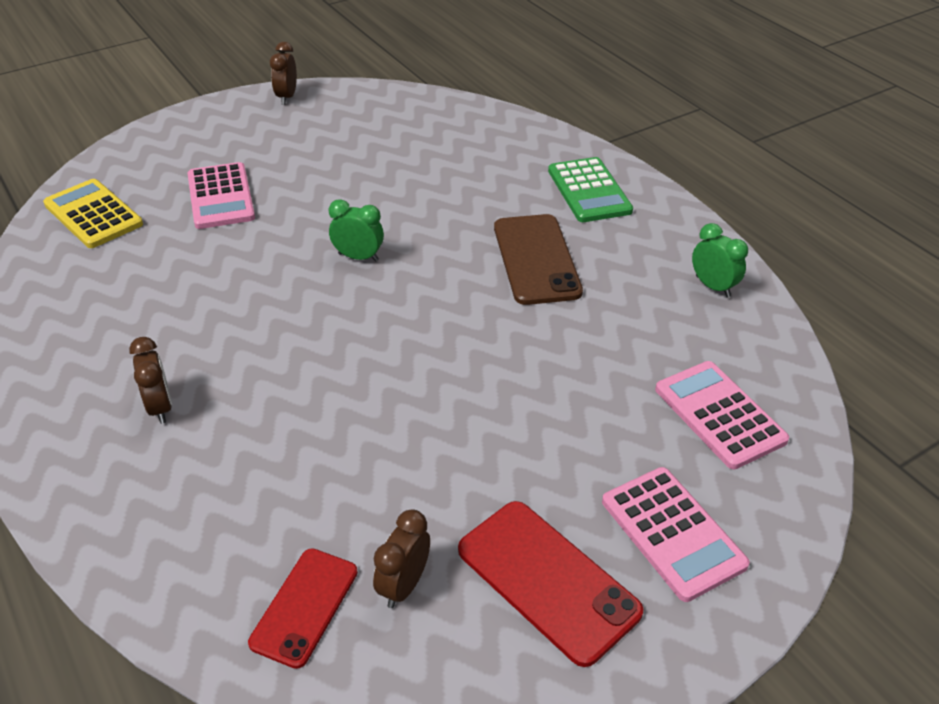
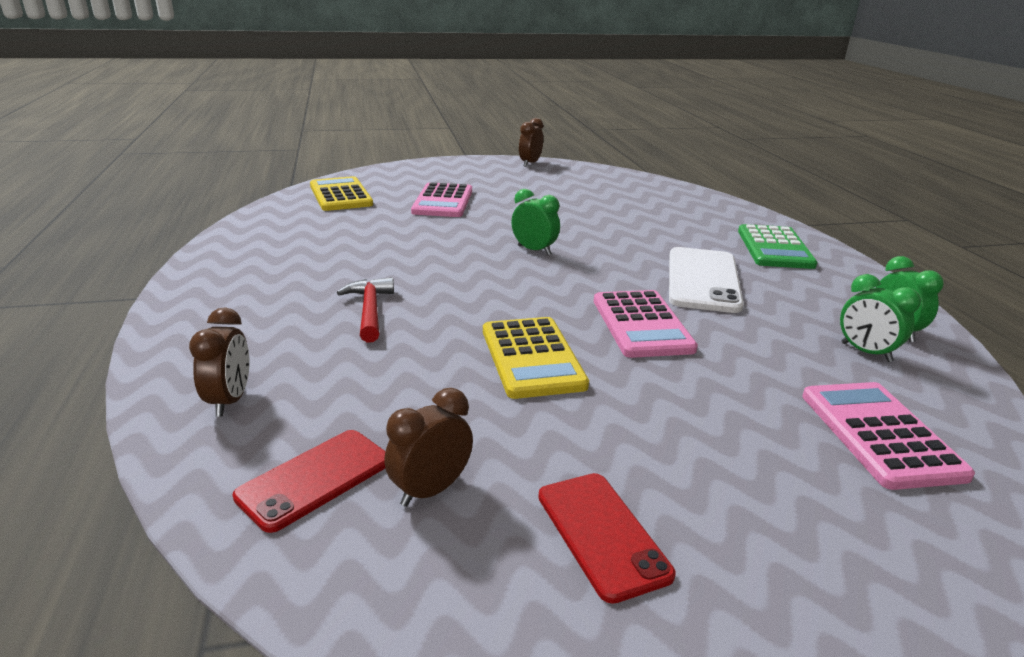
camera: 20 degrees right, 15 degrees down
(160, 407) = (300, 304): brown clock -> brown clock (230, 401)
(237, 395) = (370, 310): none -> red hammer
(421, 413) = (532, 358): none -> yellow calculator
(536, 259) = (703, 280): brown phone -> white phone
(547, 580) = (602, 534): red phone -> red phone, size x0.66
(673, 533) = (786, 531): pink calculator -> pink calculator (642, 324)
(694, 321) = (866, 352): none -> green clock

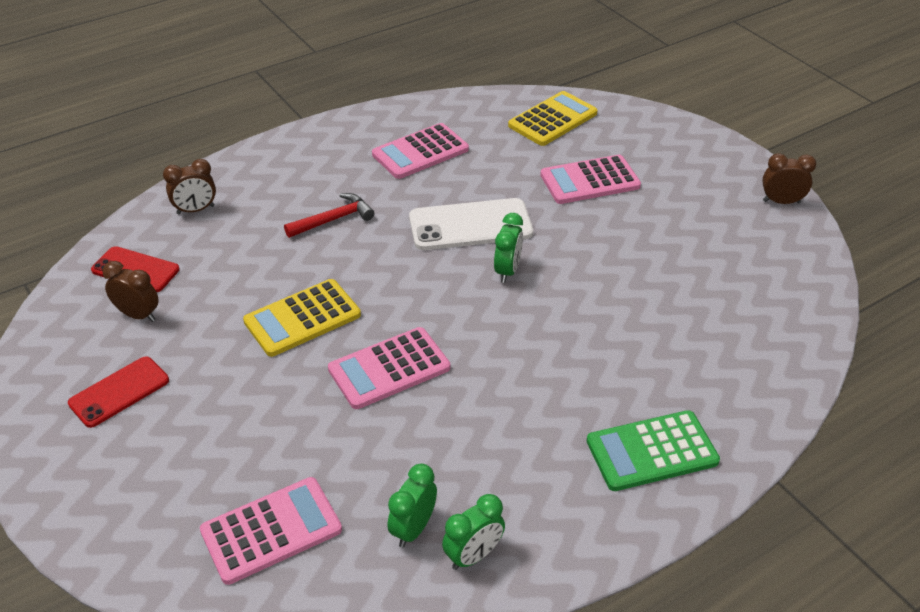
camera: 70 degrees right, 15 degrees up
(310, 249) = (420, 152): none -> pink calculator
(703, 280) = (513, 398): white phone -> white phone (470, 225)

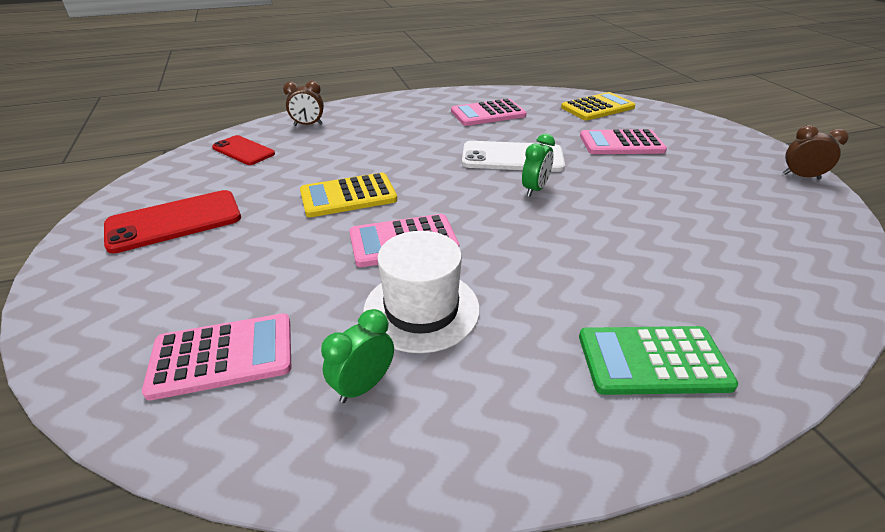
camera: 15 degrees right, 5 degrees down
(119, 392) = (174, 221): red phone -> red phone, size x1.52
(138, 315) = (226, 176): brown clock -> none
(333, 219) = (405, 141): red hammer -> none
(437, 444) = (421, 309): none -> white hat
(473, 555) = (417, 431): green clock -> none

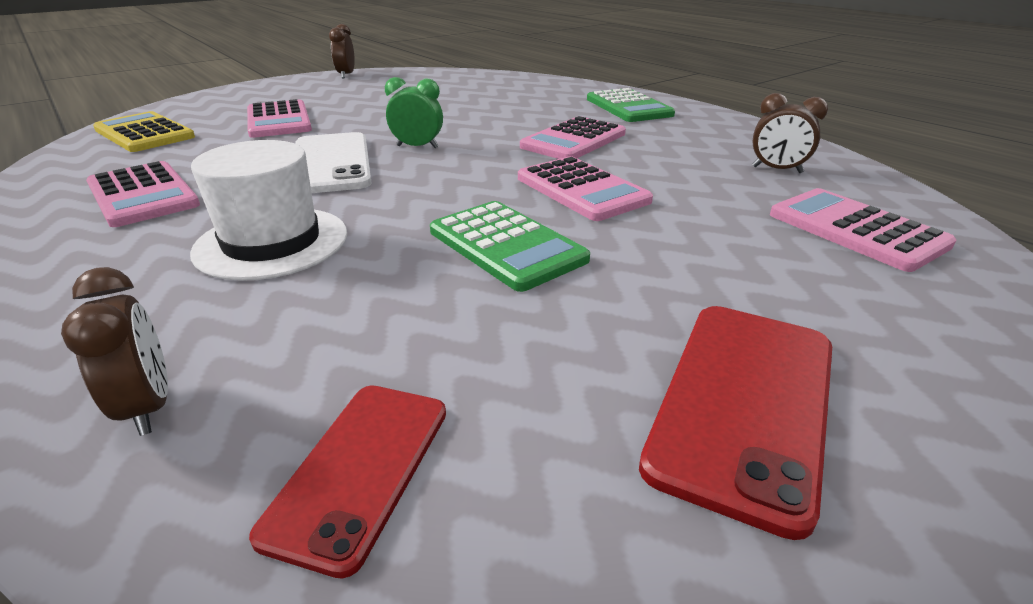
camera: 110 degrees left, 5 degrees down
(174, 221) = (744, 402): red phone -> red phone turned 75 degrees clockwise
(348, 196) = (506, 245): yellow calculator -> green calculator
(363, 385) = (777, 170): green clock -> brown clock
(421, 309) = (672, 165): white hat -> white hat (272, 242)
(521, 270) = (574, 140): none -> pink calculator

